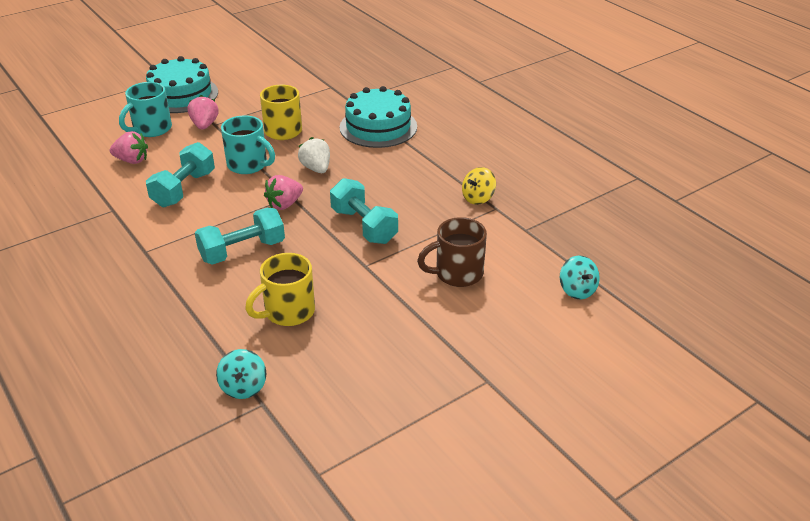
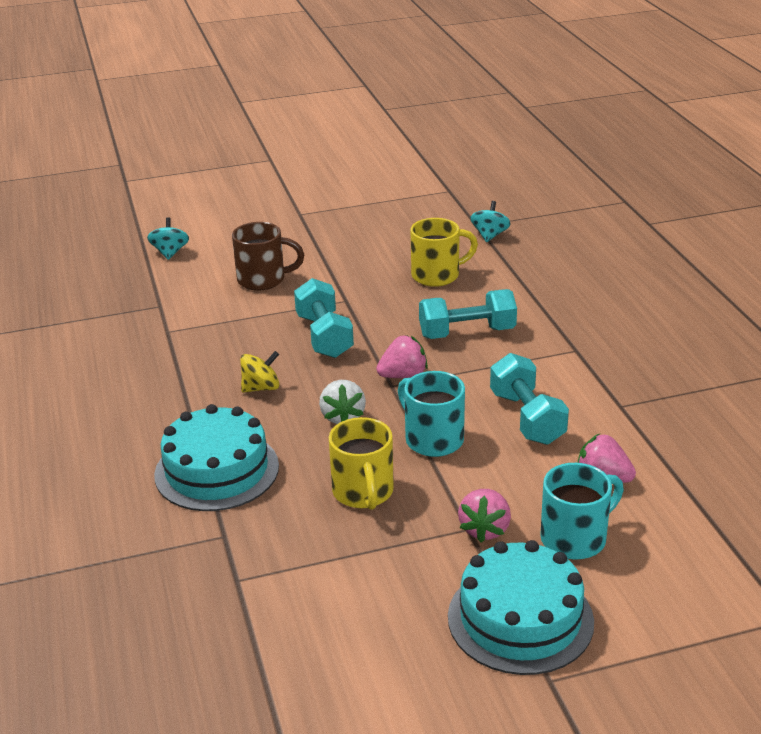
camera: 160 degrees left, 5 degrees down
(184, 189) = (527, 418): turquoise dumbbell -> turquoise dumbbell turned 60 degrees counterclockwise
(478, 198) = (176, 344): yellow spinning top -> yellow spinning top (261, 388)

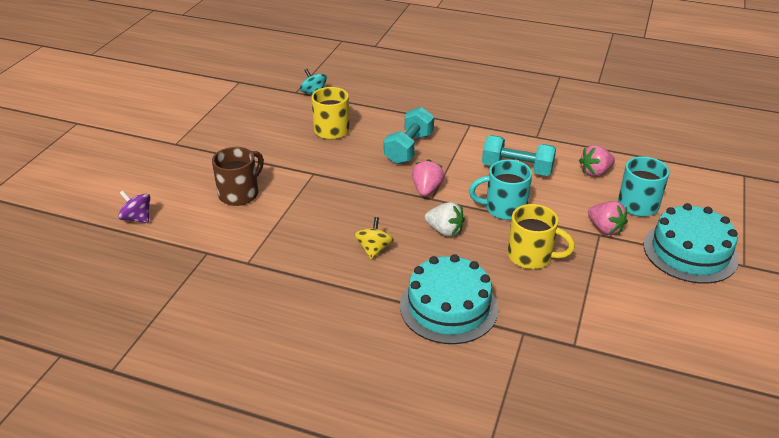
camera: 55 degrees left, 5 degrees up
(170, 252) = (137, 218): turquoise spinning top -> purple spinning top
(324, 336) = (345, 199): turquoise dumbbell -> none

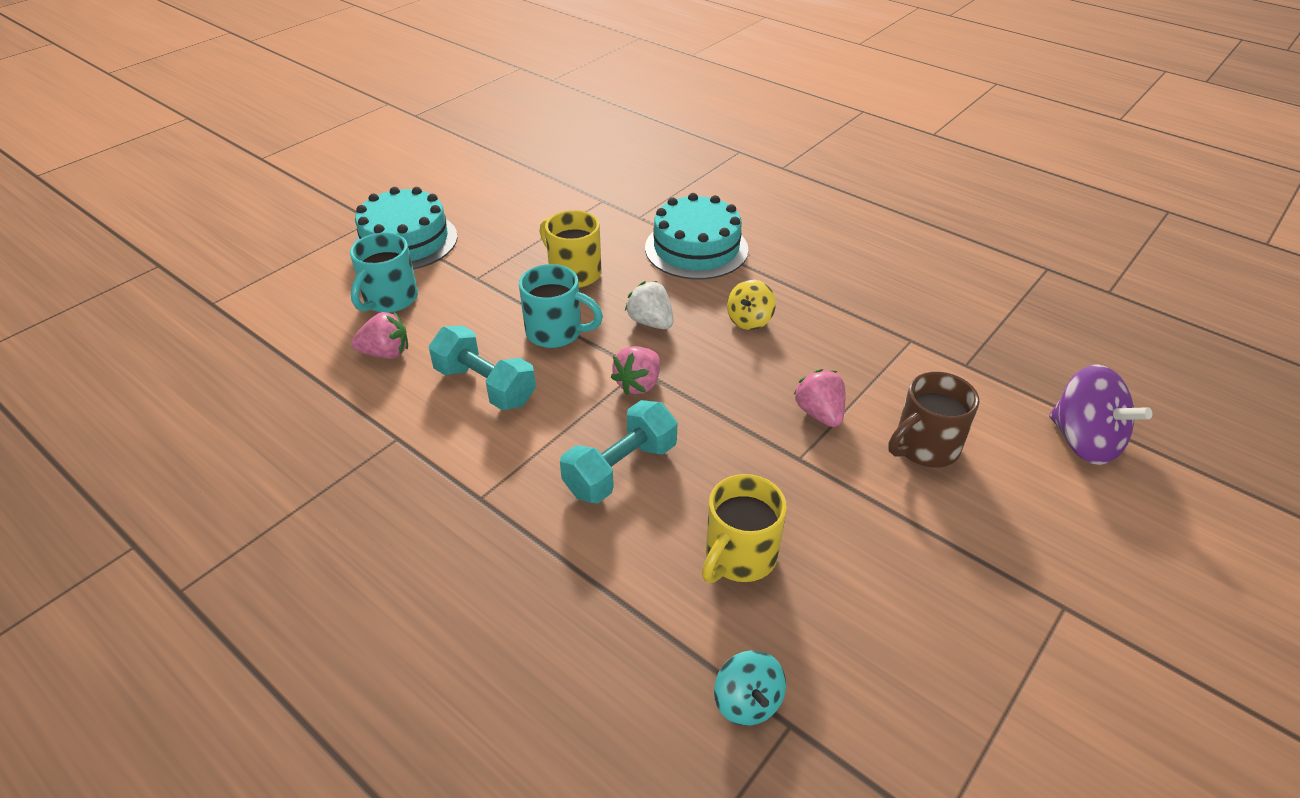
camera: 160 degrees left, 5 degrees up
(137, 218) = (1083, 441): purple spinning top -> purple spinning top, size x1.69
(605, 229) = (463, 281): pink strawberry -> pink strawberry (819, 413)

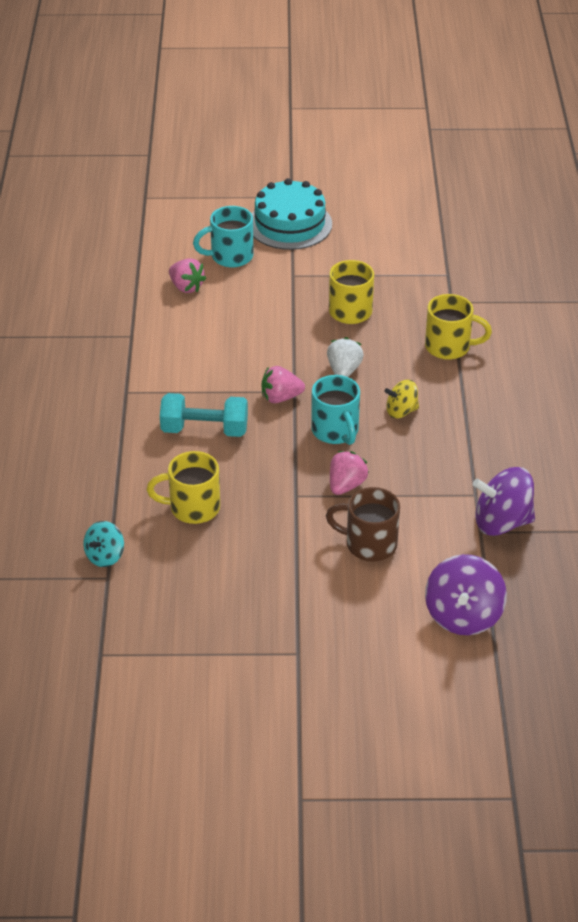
camera: 50 degrees right, 0 degrees up
(485, 386) = (206, 340): turquoise dumbbell -> none
(556, 332) = (285, 338): turquoise mug -> turquoise mug (335, 431)
(696, 248) = (449, 347): turquoise cake -> yellow mug
(964, 345) = (502, 522): none -> purple spinning top

